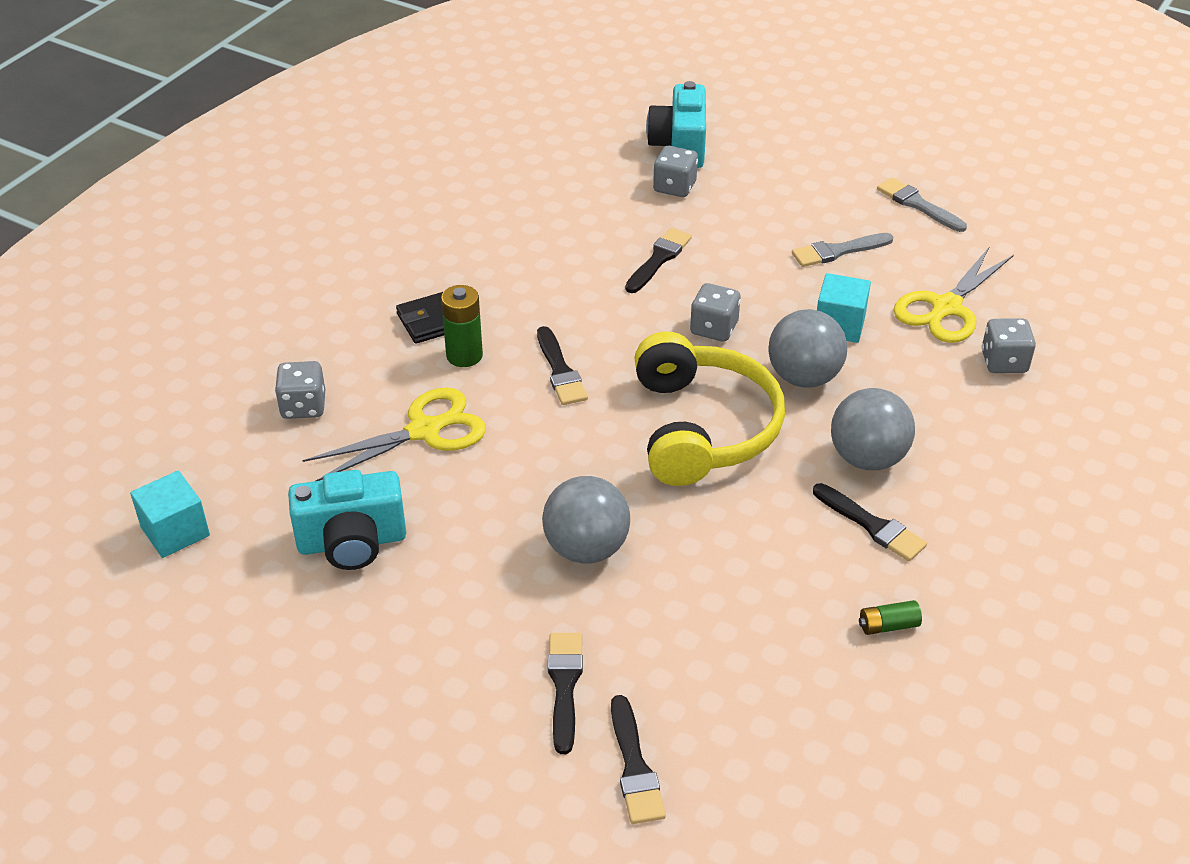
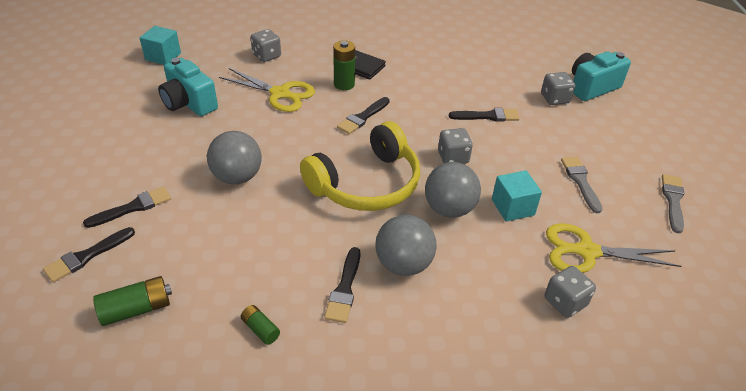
camera: 55 degrees right, 0 degrees up
(777, 737) = (136, 309): none -> green battery
(838, 251) = (580, 181): grey brush -> grey brush turned 45 degrees clockwise

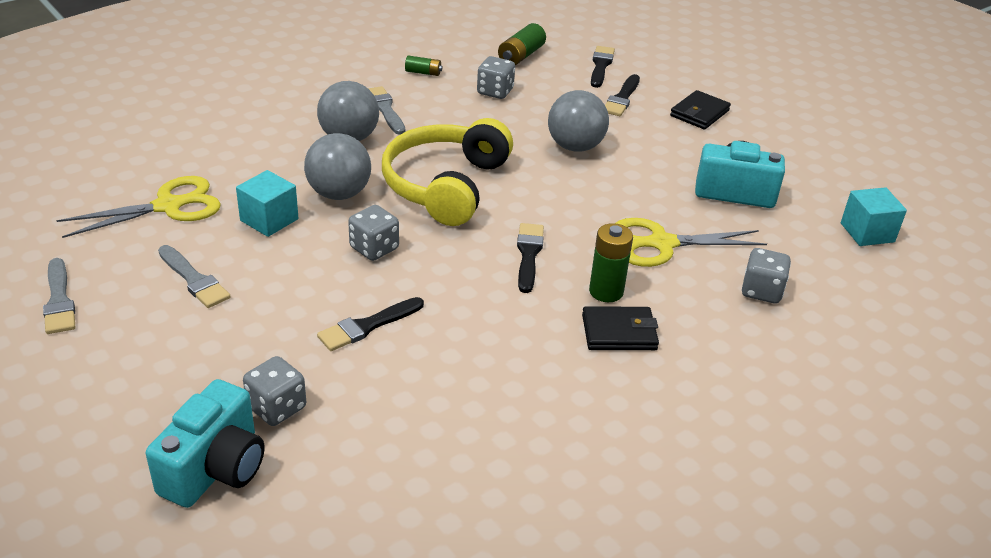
camera: 145 degrees right, 5 degrees down
(102, 166) = (699, 113): none -> black wallet
(344, 289) = (385, 109): black brush -> grey brush
(565, 302) = (181, 160): grey dice -> grey dice (495, 92)

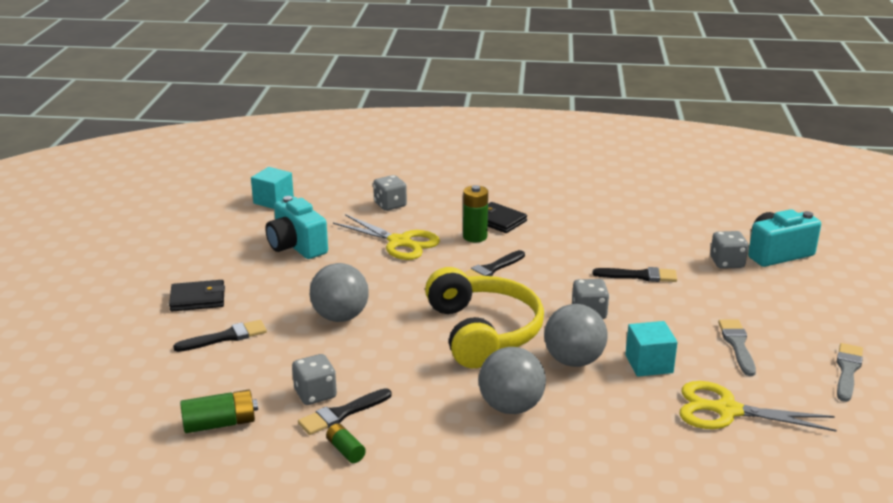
camera: 135 degrees left, 10 degrees down
(385, 109) = (441, 423): grey brush -> none
(446, 185) = (483, 332): yellow headphones -> yellow headphones turned 75 degrees counterclockwise
(601, 65) = (174, 376): black brush -> black brush (342, 413)

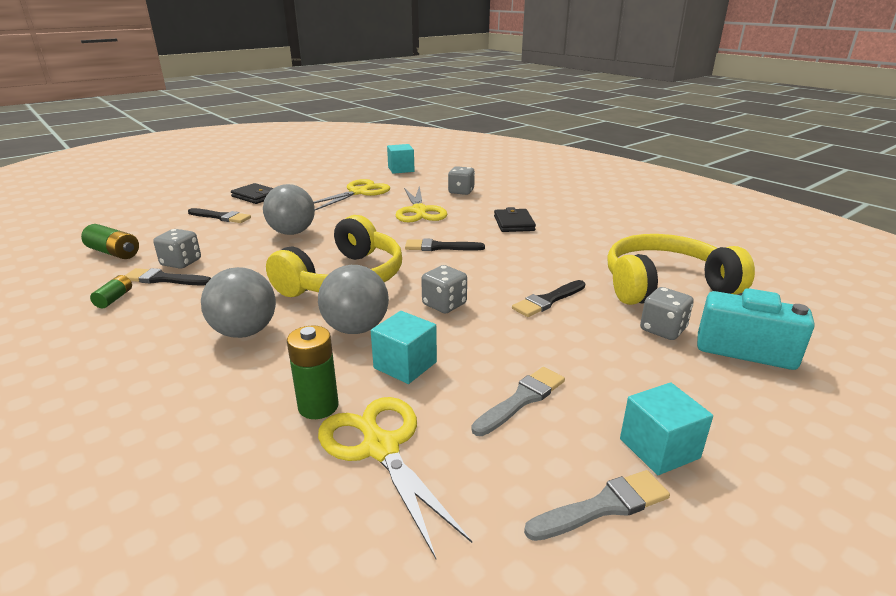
camera: 45 degrees right, 0 degrees up
(296, 246) = (359, 192): turquoise camera -> yellow scissors
(475, 237) = (474, 226): green battery -> green battery (318, 406)
(639, 276) = (548, 300): black brush -> black brush turned 90 degrees clockwise
(679, 229) = (665, 285): none -> yellow headphones
(825, 331) = (659, 448): none -> turquoise cube

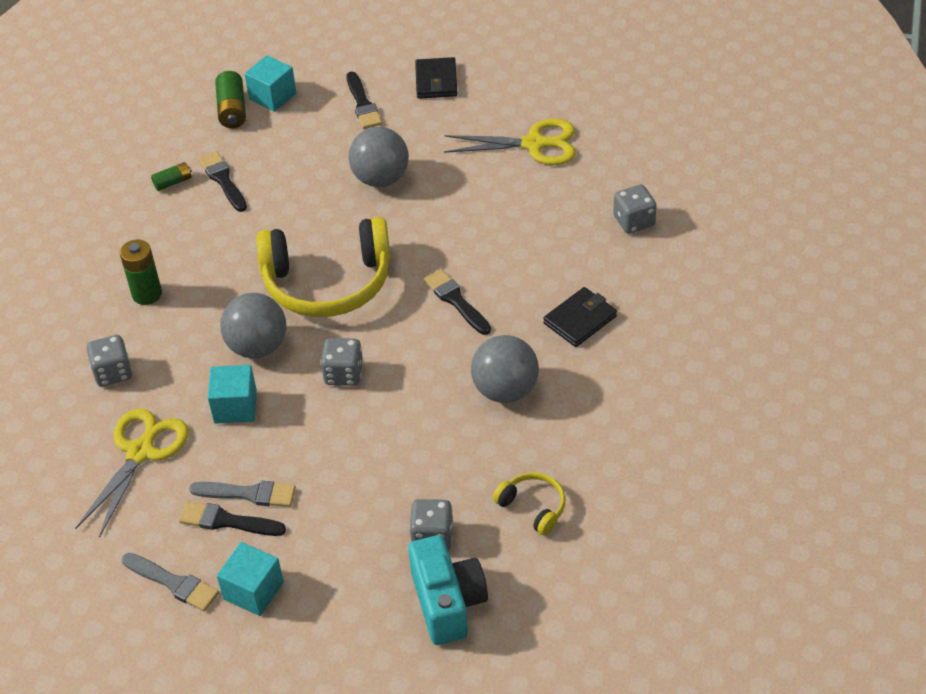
camera: 55 degrees right, 20 degrees up
(181, 262) = (256, 163): grey dice -> grey dice (113, 372)
(245, 332) = (198, 290): grey ball -> grey ball (505, 390)
(318, 406) = (153, 395): green battery -> green battery (147, 294)
(401, 169) = (653, 122): turquoise cube -> turquoise cube (272, 96)
(419, 211) = (533, 227): yellow scissors -> none
(548, 300) = (416, 436): black brush -> black brush (227, 521)
(665, 285) = (533, 507): yellow headphones -> yellow headphones, size x0.45

